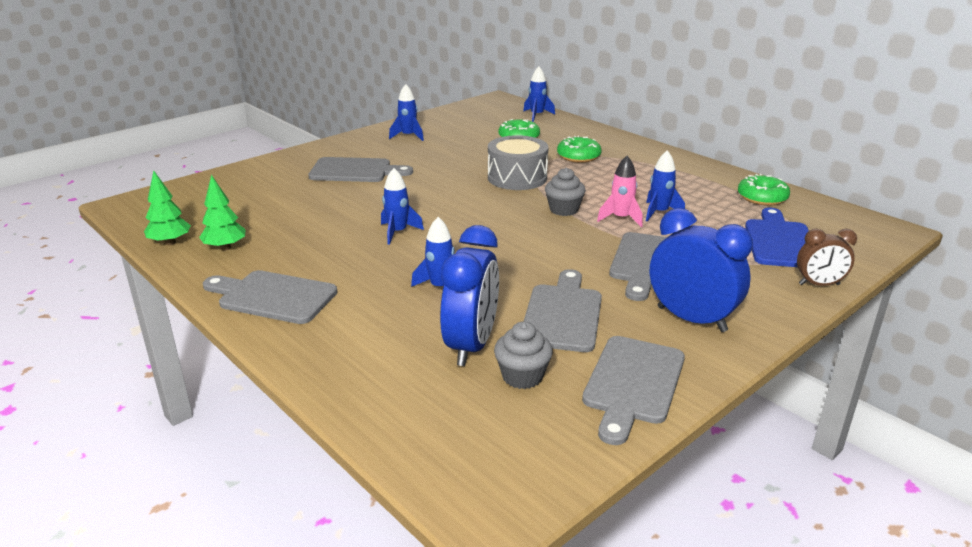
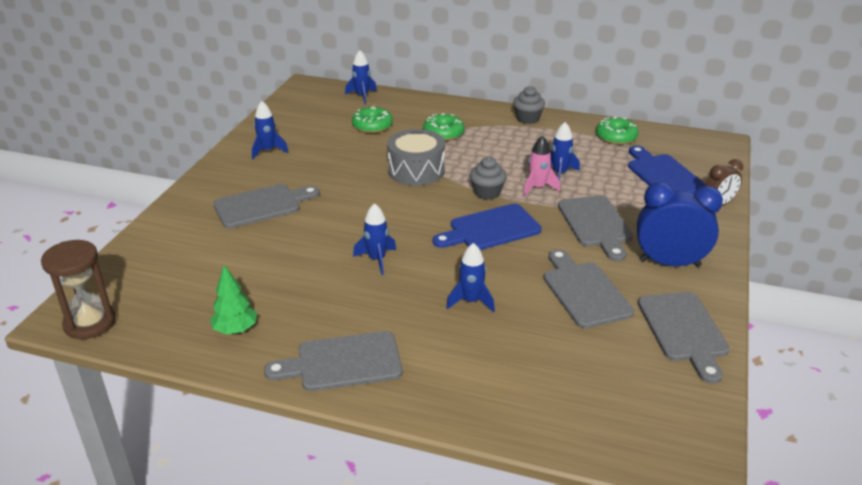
camera: 30 degrees left, 5 degrees up
(137, 212) = (90, 323): none -> brown hourglass
(170, 242) = (171, 344): green tree -> none
(471, 345) = (549, 344): blue clock -> none
(522, 376) = (610, 355): grey cupcake -> grey cupcake (528, 119)
(531, 238) = (490, 229): none -> blue cutting board

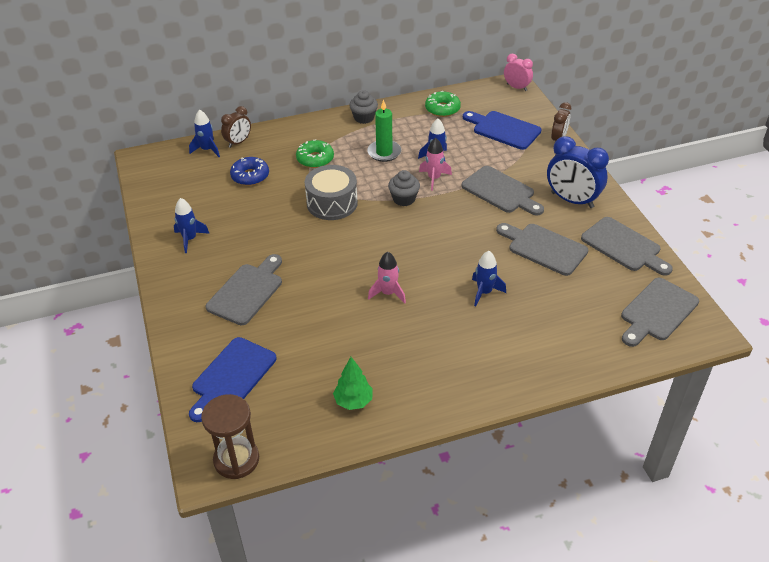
camera: 35 degrees left, 10 degrees up
(343, 363) = (453, 382): grey cutting board -> grey cutting board (657, 312)
(372, 126) = (250, 176): green donut -> blue donut
(377, 260) = (388, 293): blue rocket -> pink rocket
(394, 100) = (238, 142): none -> brown clock
(490, 229) = (438, 229): blue cutting board -> blue cutting board (232, 377)
(514, 151) = (384, 152): none -> green candle
(669, 263) = (572, 200): blue clock -> blue clock turned 120 degrees counterclockwise
(721, 145) = (516, 87): none -> pink clock

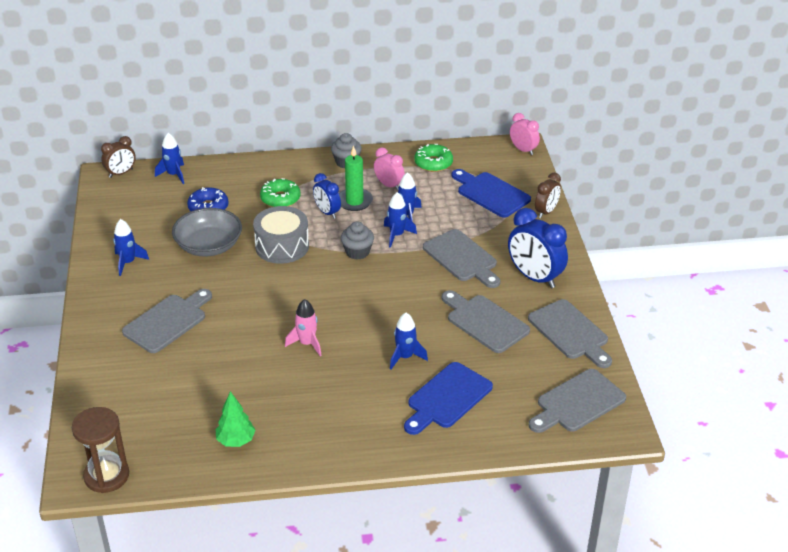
camera: 10 degrees right, 5 degrees down
(232, 377) = (126, 400): blue cutting board -> blue cutting board (447, 398)
(238, 142) = (208, 171): brown clock -> brown clock (121, 173)
(262, 212) = (209, 246): none -> grey bowl
(363, 166) = (327, 212): none -> blue clock
(410, 134) = (389, 185): none -> pink clock
(434, 178) = (397, 235): pink rocket -> blue rocket

